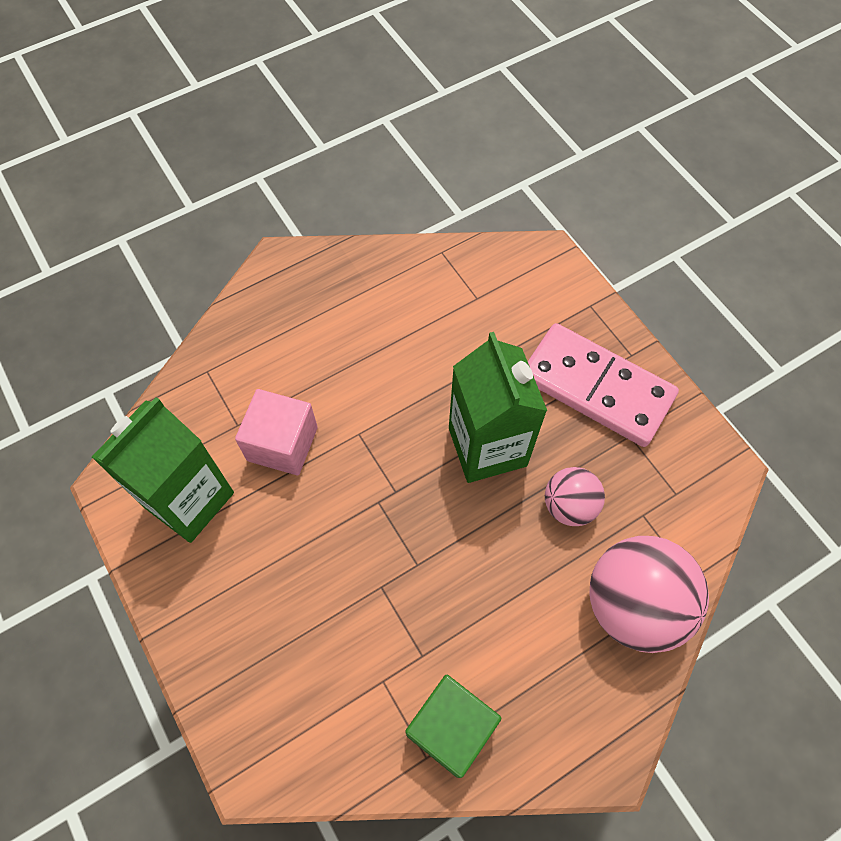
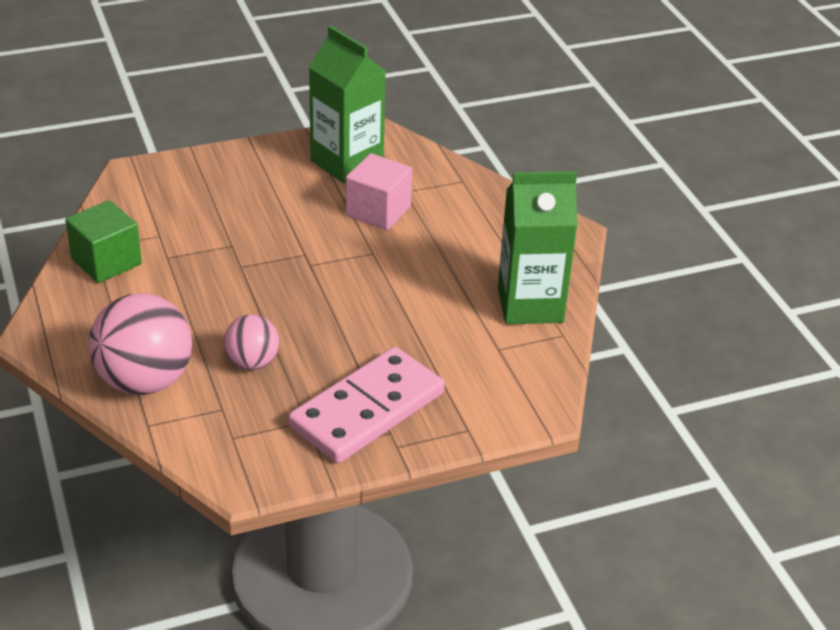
camera: 100 degrees right, 25 degrees down
(487, 447) = (331, 324): green carton -> green carton (530, 305)

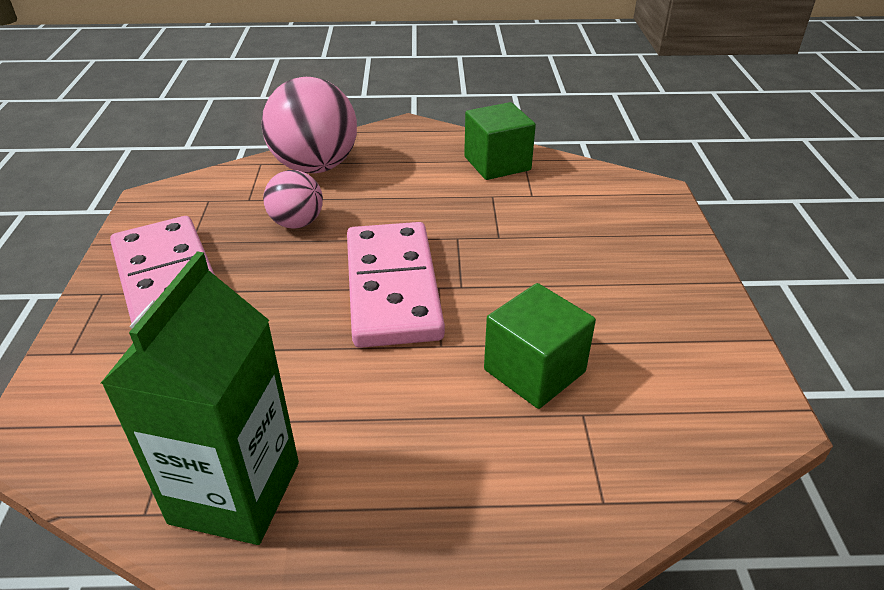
camera: 110 degrees right, 0 degrees up
(321, 286) = (393, 288): none -> pink domino
(347, 163) = (669, 363): green carton -> none
(378, 211) = (534, 371): pink cube -> green cube

